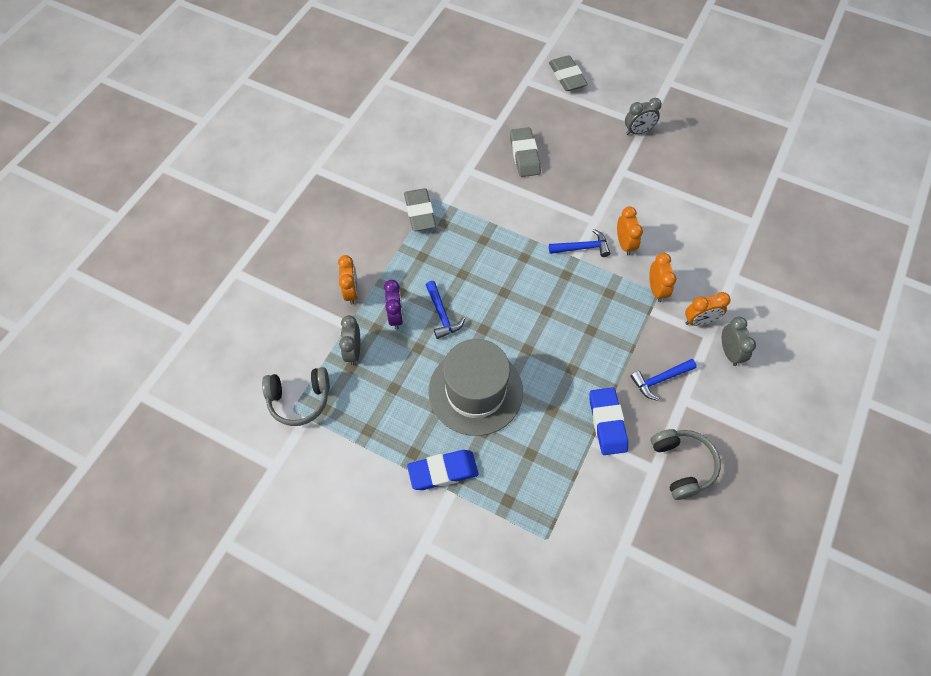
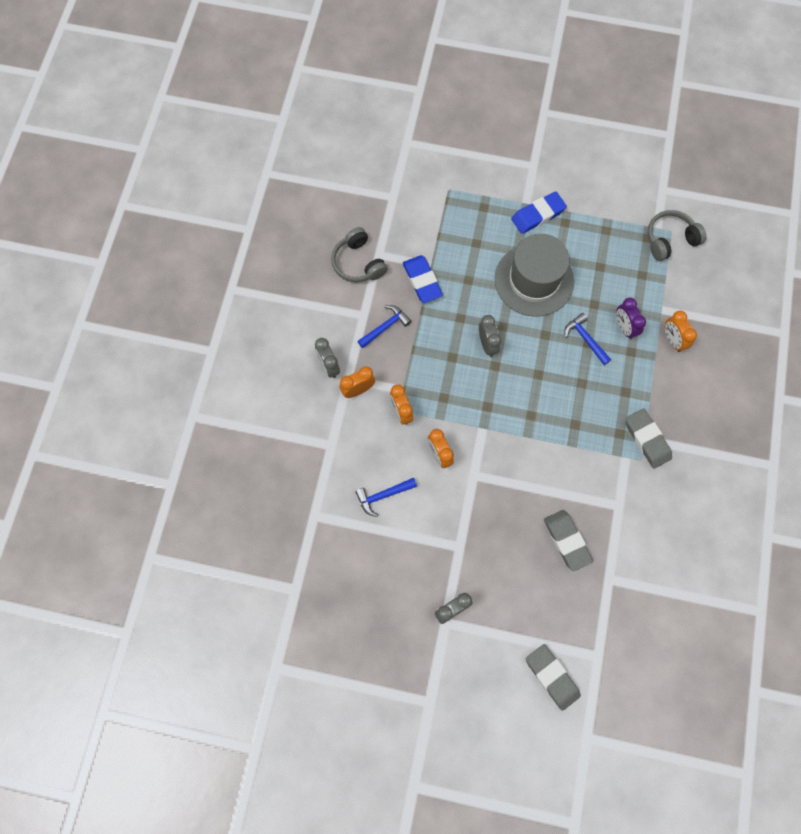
camera: 165 degrees right, 10 degrees up
(353, 351) = (646, 288): grey clock -> grey clock (487, 344)
(582, 248) = (479, 440): blue hammer -> blue hammer (383, 495)

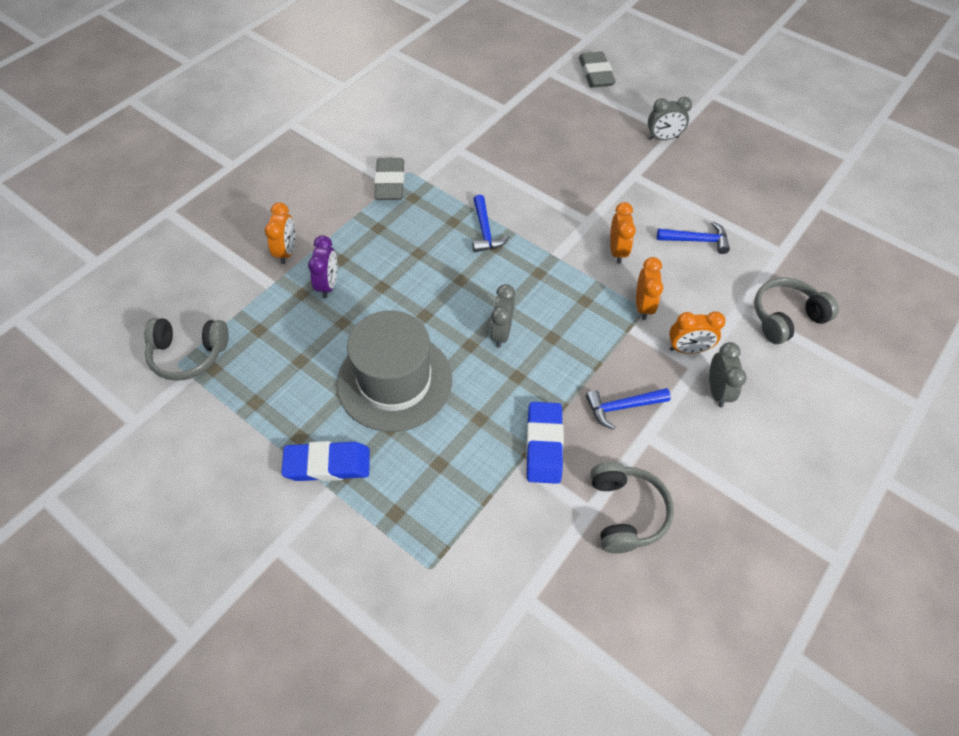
camera: 155 degrees left, 15 degrees down
(297, 450) = (785, 317): none -> grey headphones
(566, 540) = (525, 143): grey eraser -> none
(585, 339) = (381, 292): blue hammer -> blue hammer (485, 231)

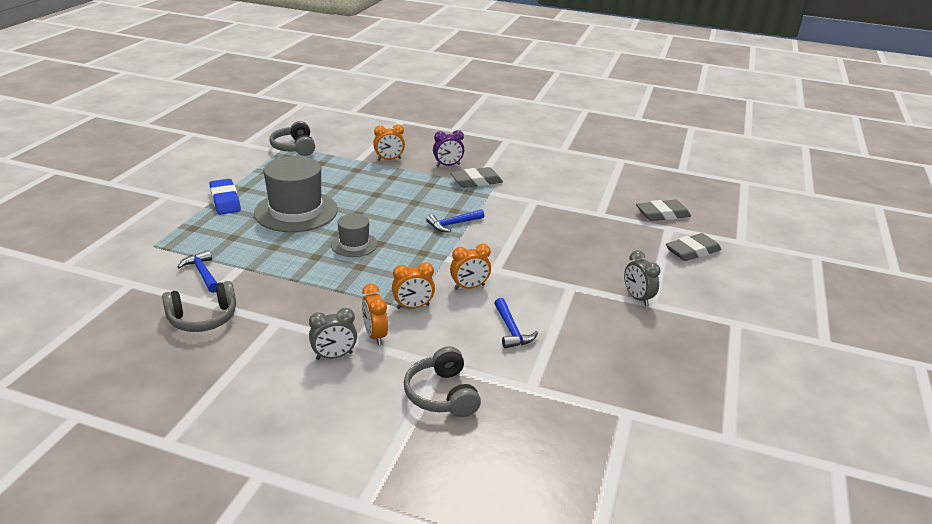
camera: 70 degrees right, 25 degrees down
(328, 285) = (368, 177): purple clock -> purple clock (448, 165)
(501, 333) = (354, 244): grey clock -> grey hat
(522, 66) = (662, 214): none -> grey eraser
(543, 445) = (257, 275): blue eraser -> none
(622, 407) = (301, 307): blue hammer -> blue hammer (202, 273)
(785, 317) = (441, 394): grey headphones -> grey headphones turned 150 degrees counterclockwise

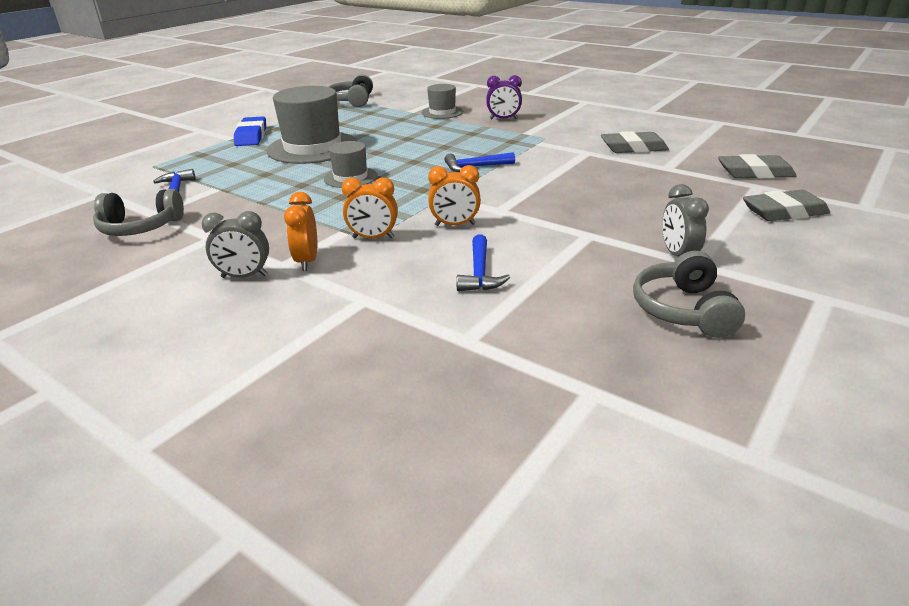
camera: 20 degrees right, 0 degrees up
(389, 159) = (442, 112): orange clock -> grey hat
(441, 394) = (340, 333): grey headphones -> grey headphones (683, 310)
(476, 181) = (527, 133): grey eraser -> grey eraser (633, 148)

